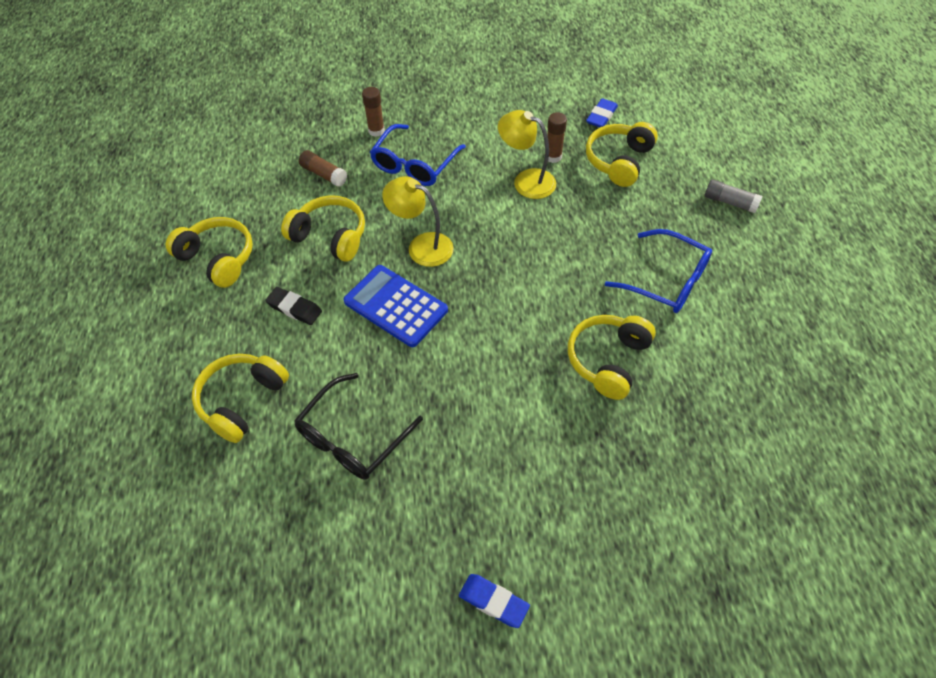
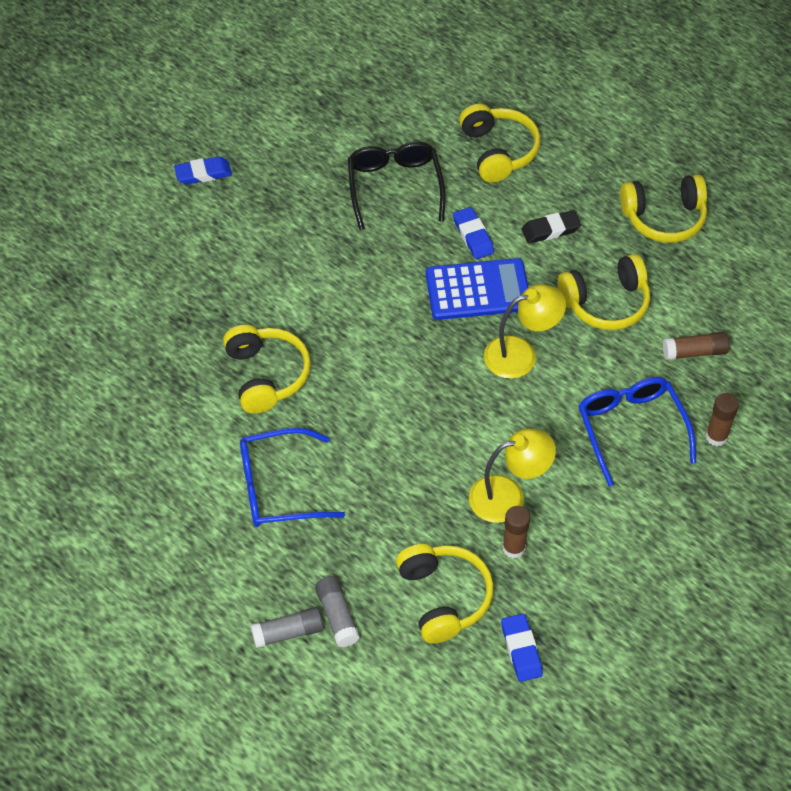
camera: 135 degrees right, 0 degrees up
(349, 347) = (473, 236): none -> blue eraser
(691, 191) = (337, 616): none -> grey glue stick

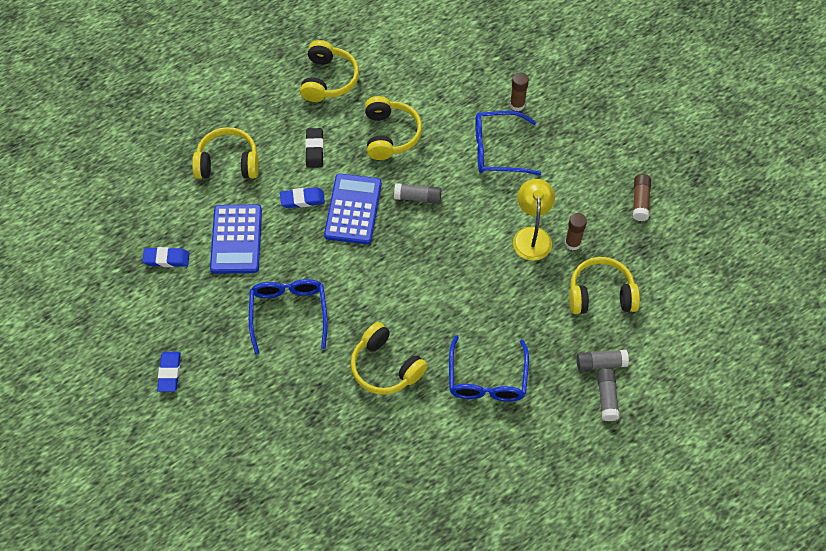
camera: 75 degrees left, 5 degrees up
(266, 375) = (385, 367): yellow headphones -> yellow headphones turned 135 degrees counterclockwise
(311, 262) = (288, 313): none -> blue glasses
(395, 187) = (236, 239): black glasses -> blue calculator
(521, 354) = (418, 197): yellow lamp -> grey glue stick
(521, 649) = (649, 259): blue eraser -> blue eraser (166, 259)
(694, 352) = (447, 96): brown glue stick -> brown glue stick (640, 201)

